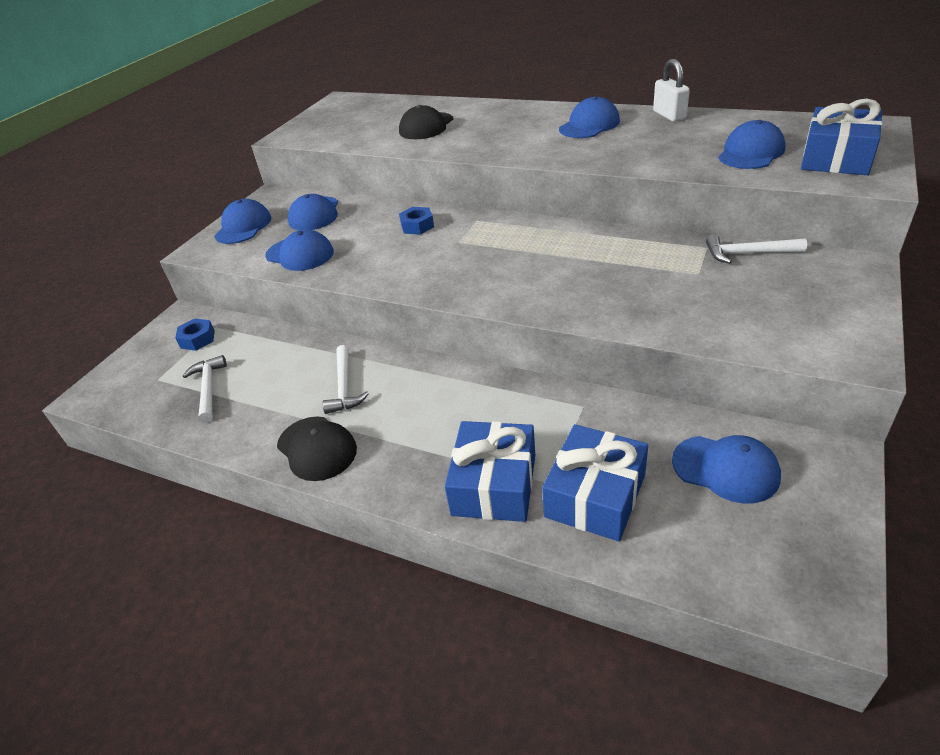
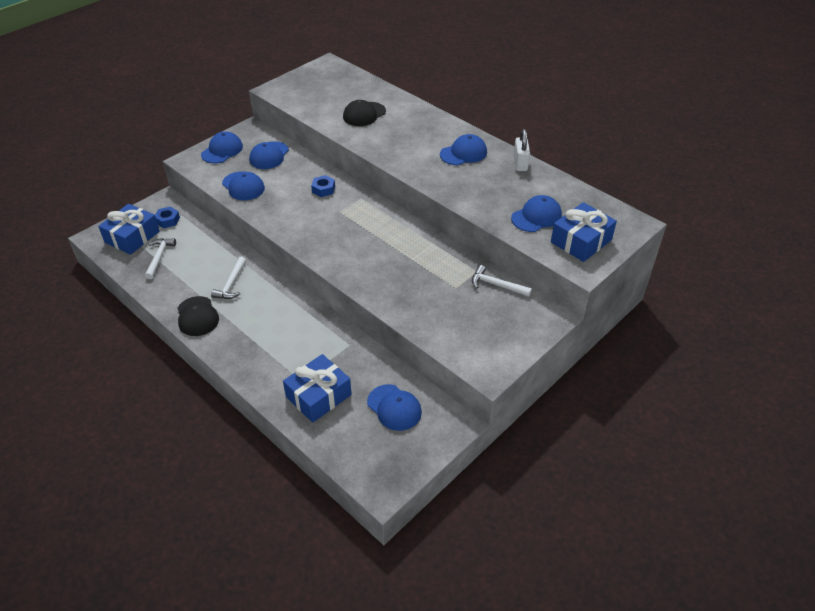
camera: 15 degrees right, 5 degrees up
(494, 484) = (273, 371): blue gift -> blue gift (132, 237)

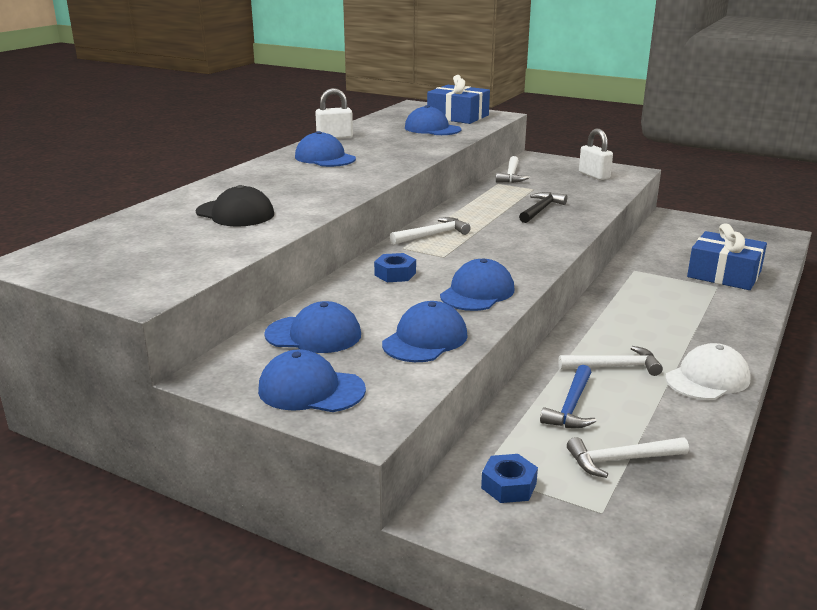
camera: 105 degrees left, 20 degrees down
(132, 237) = (594, 520): blue gift -> none
(197, 316) = (707, 378): black cap -> white cap
(207, 255) = (571, 406): none -> blue hammer
(377, 214) = (432, 235): none -> white hammer
(394, 407) = (688, 240): blue cap -> blue cap (477, 292)
(405, 277) = (541, 209): none -> black hammer
(482, 339) = (594, 175): none -> white padlock

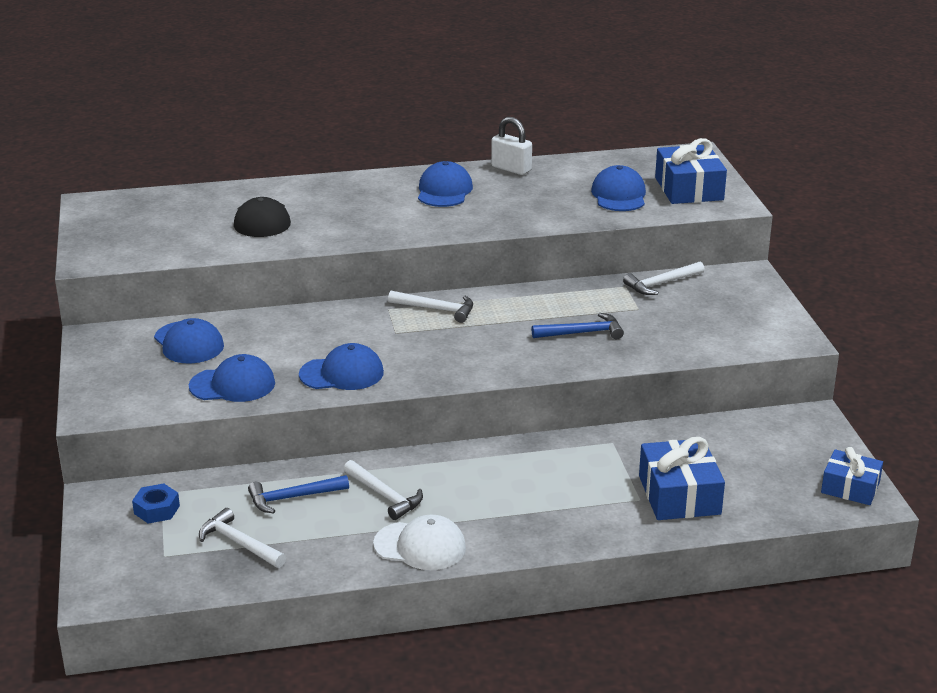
camera: 50 degrees right, 5 degrees up
(311, 389) = (114, 376): blue cap -> none
(395, 274) = (331, 328): blue nut -> none
(541, 209) = (582, 333): black hammer -> blue hammer
(594, 175) = (741, 324): white padlock -> none
(762, 233) = (850, 487): none -> blue gift

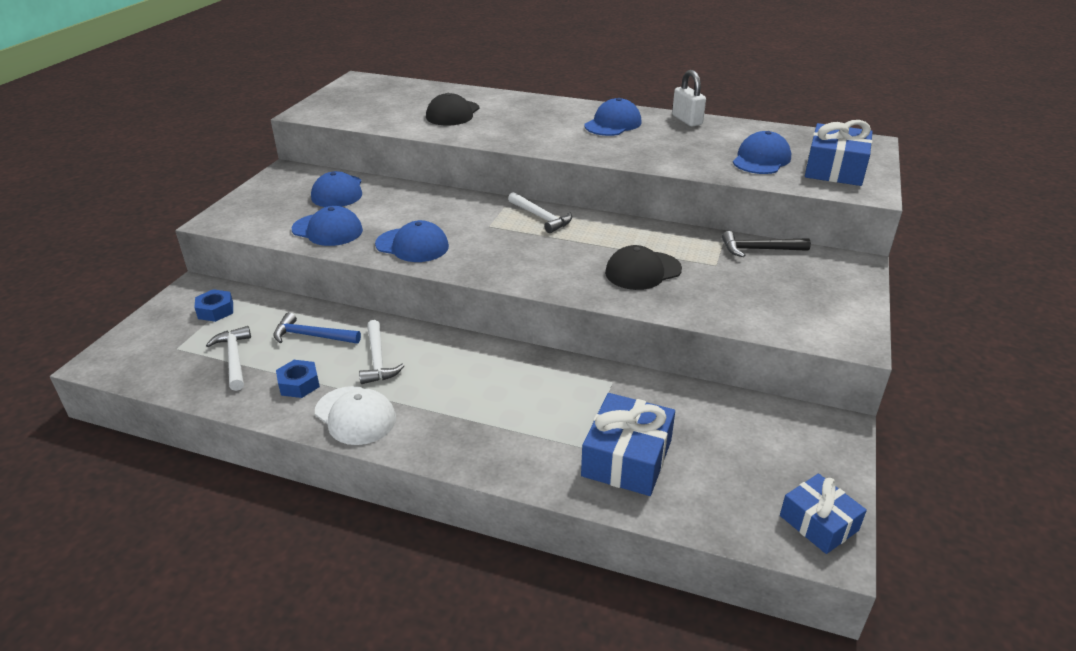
camera: 30 degrees right, 5 degrees up
(334, 541) = (299, 384): none -> blue nut
(582, 333) = (643, 271): blue hammer -> black cap
(661, 284) = (759, 249): white hammer -> black hammer

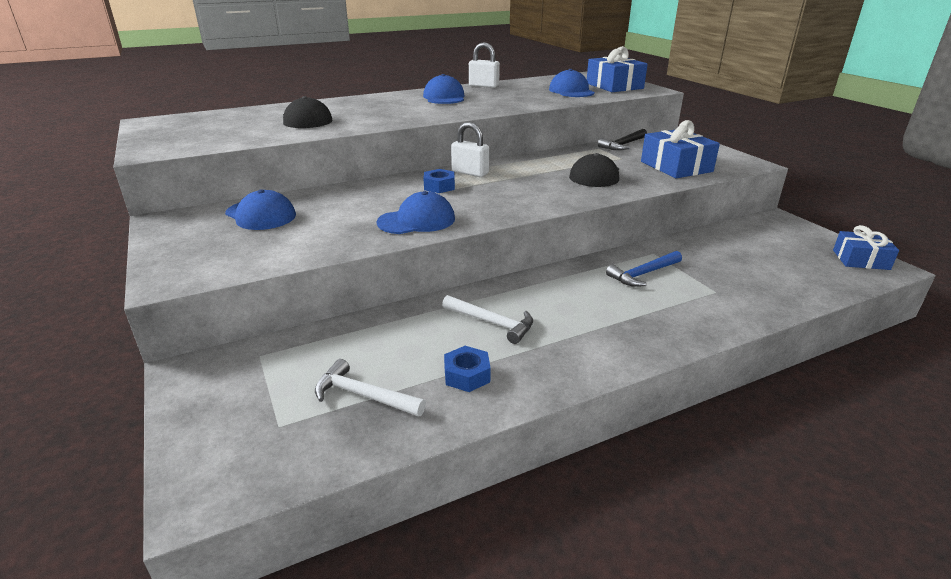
camera: 45 degrees left, 5 degrees down
(216, 310) = (258, 374): blue nut -> blue nut (439, 186)
(312, 336) = (402, 339): blue hammer -> blue hammer (643, 274)
(327, 230) = (315, 240): blue cap -> none
(355, 415) = (556, 365): white cap -> none
(541, 217) = (470, 173): white hammer -> white padlock
(627, 458) = (743, 284): blue gift -> blue gift (676, 166)

